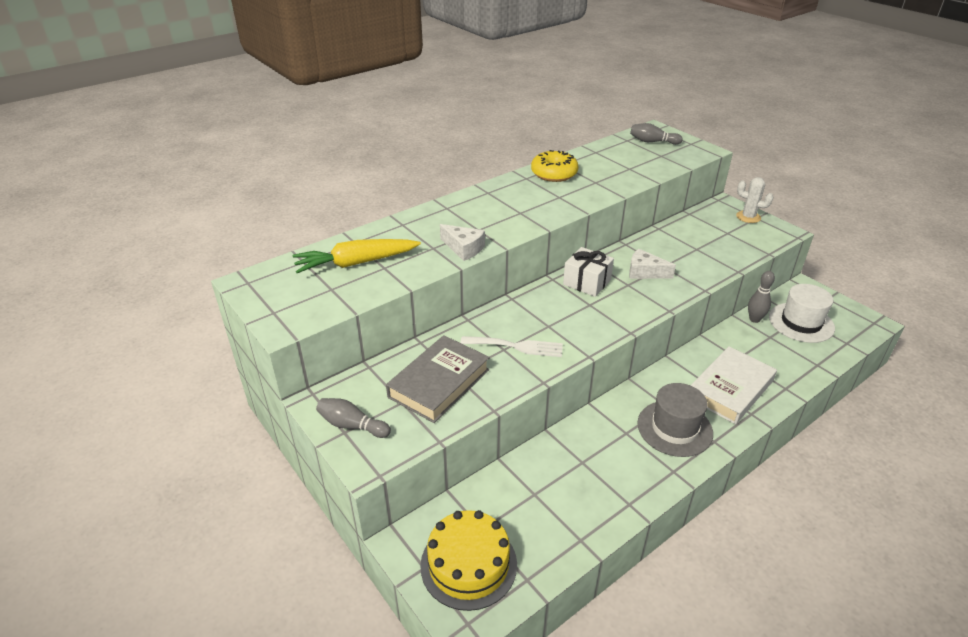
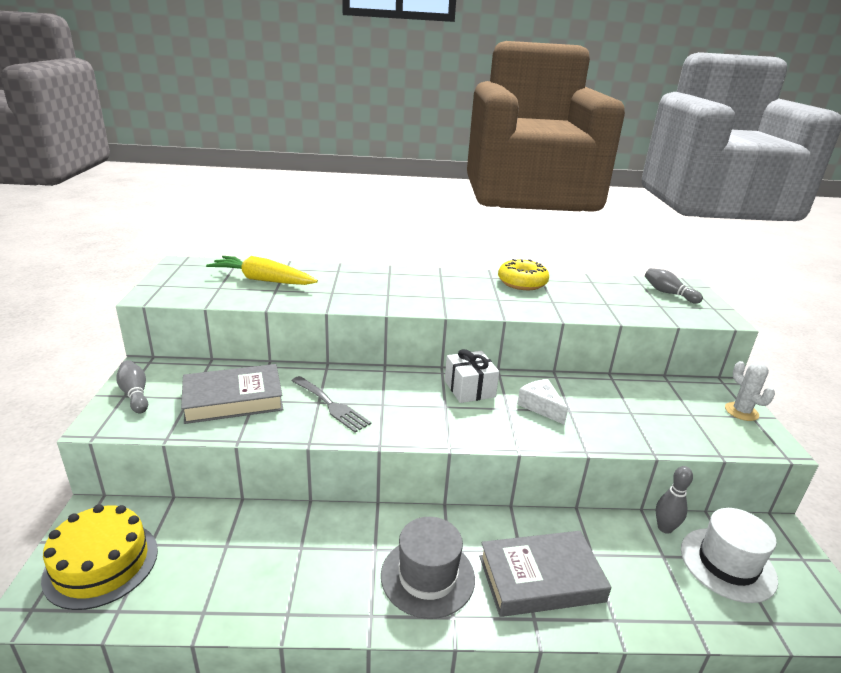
camera: 35 degrees right, 10 degrees down
(464, 248) = (353, 301): white cheese -> none
(517, 346) = (331, 405): white fork -> grey fork
(730, 389) = (541, 578): white book -> grey book

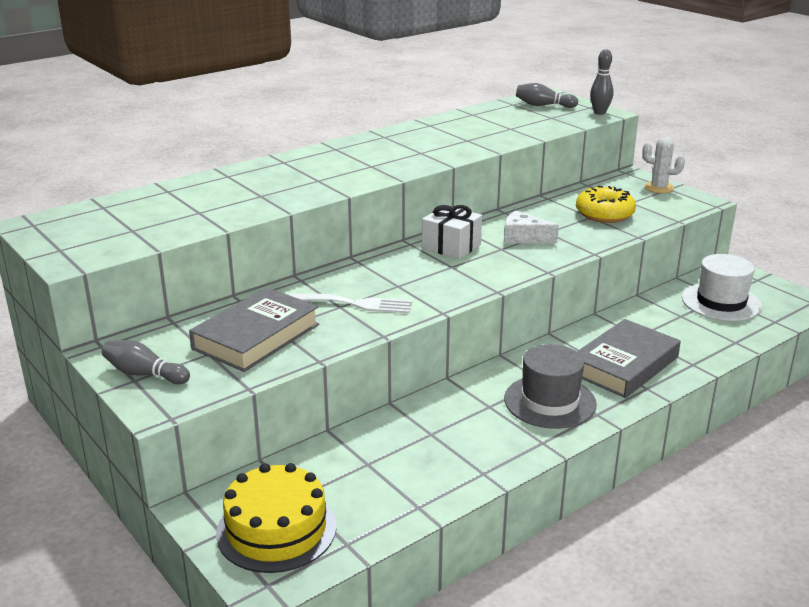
camera: 35 degrees left, 0 degrees up
(262, 280) = (165, 208): yellow carrot -> none
(331, 405) = (356, 304): grey fork -> white fork
(522, 283) = (418, 133): yellow donut -> yellow donut (604, 214)
(664, 528) = (664, 299): grey bowling pin -> grey bowling pin (599, 113)

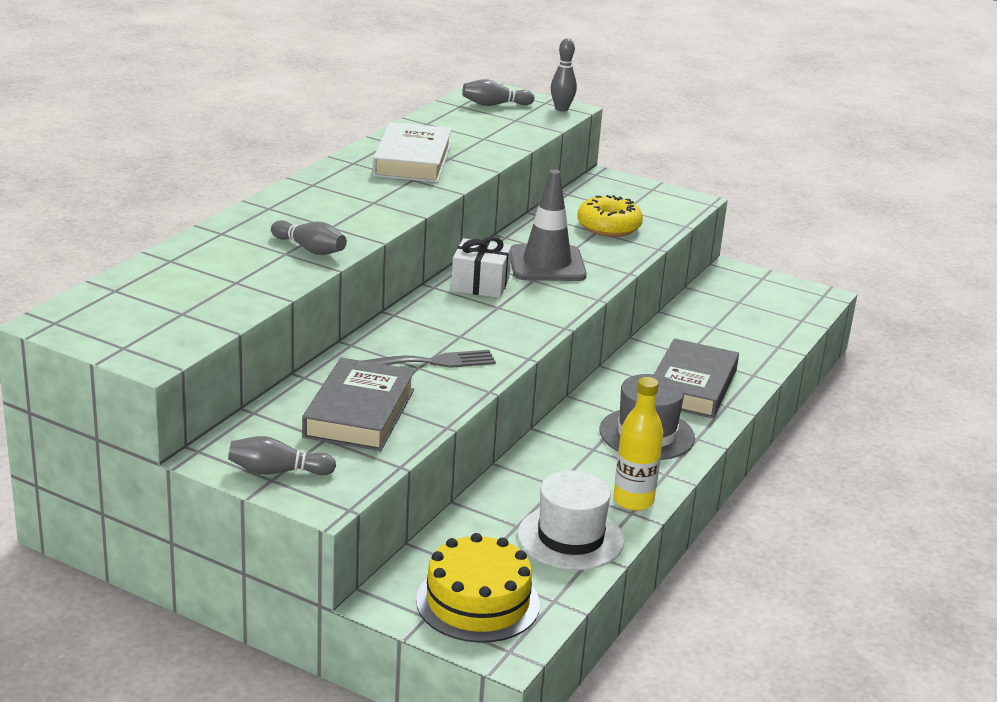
camera: 25 degrees left, 0 degrees up
(283, 195) = (310, 249): none -> grey bowling pin
(356, 304) = (433, 362): white fork -> grey fork
(434, 139) = (412, 160): none -> white book
(493, 462) = (633, 501): none -> yellow bottle
(523, 237) = (546, 264): white cheese -> grey traffic cone
(659, 188) = (642, 189): white cactus -> none
(721, 302) = (742, 307): white hat -> white hat (570, 538)

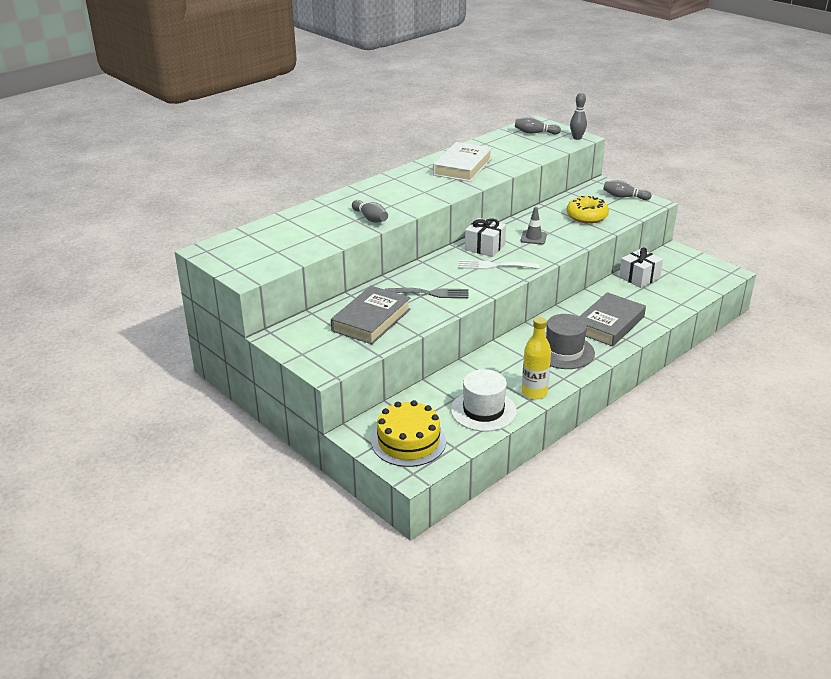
camera: 20 degrees right, 5 degrees up
(277, 471) = (307, 349): grey bowling pin -> grey bowling pin (624, 197)
(509, 311) = (494, 266): none -> white fork
(546, 264) = (533, 238): grey traffic cone -> grey traffic cone, size x0.53
(701, 314) = (639, 277): none -> white gift

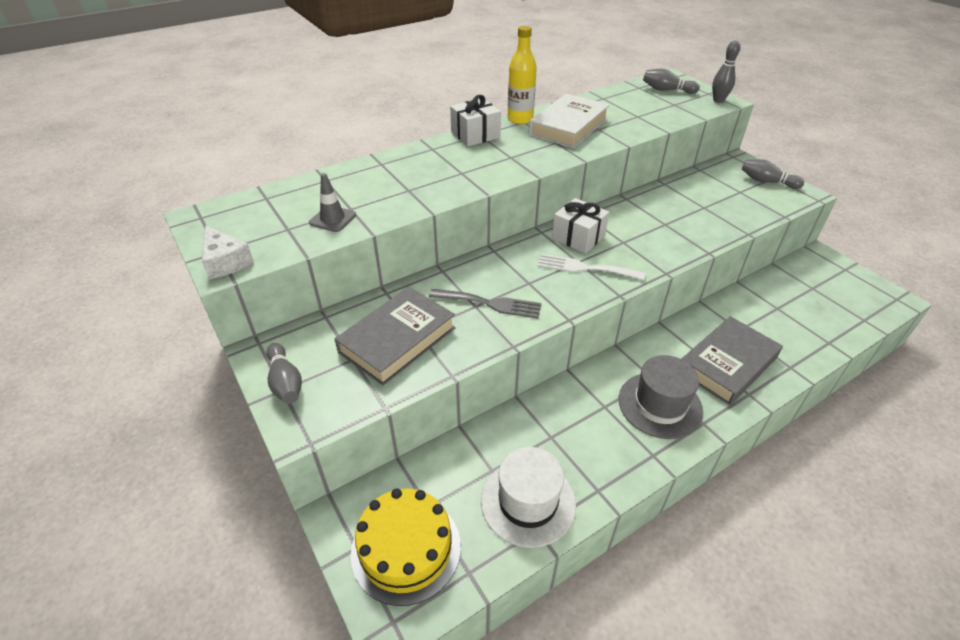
camera: 10 degrees right, 10 degrees up
(244, 274) = (225, 261): none -> white cheese
(370, 218) = (428, 190): grey bowling pin -> grey bowling pin (285, 382)
(533, 238) = (643, 229): grey traffic cone -> grey traffic cone (332, 219)
(534, 392) = (607, 477): yellow bottle -> yellow bottle (520, 119)
(586, 216) = (716, 205): yellow donut -> none
(639, 277) = (772, 292): white gift -> white gift (475, 135)

